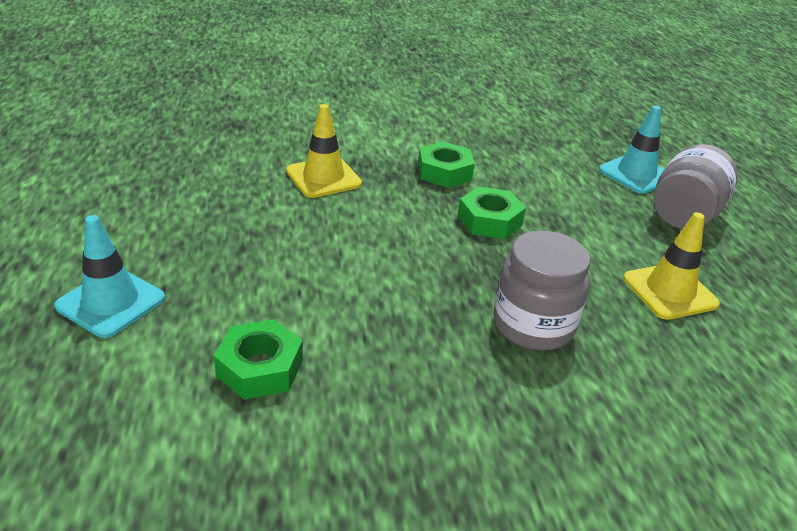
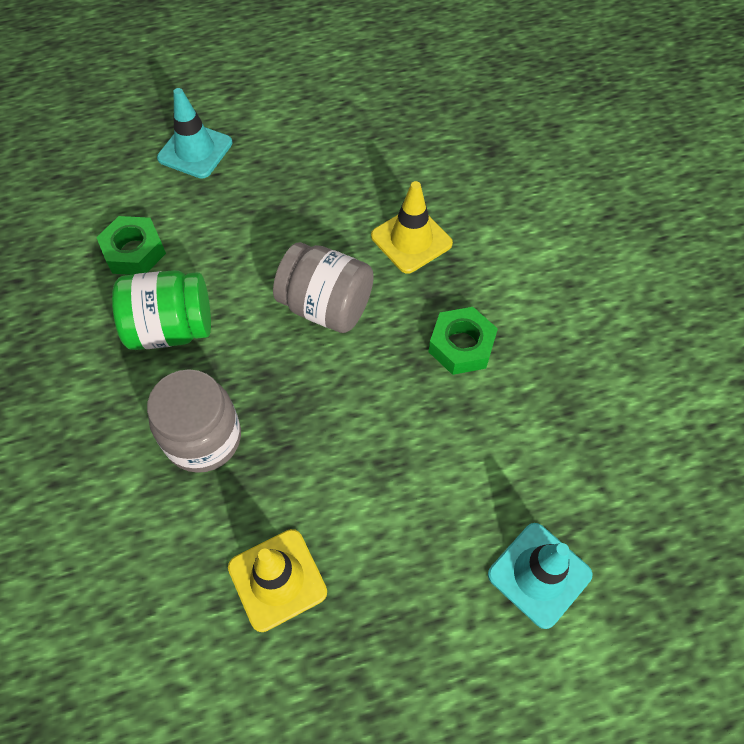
camera: 85 degrees right, 25 degrees up
(390, 341) = (171, 328): none -> green jar
(489, 220) = (372, 396): green nut -> none
(684, 215) = (448, 627): grey jar -> grey jar (326, 306)

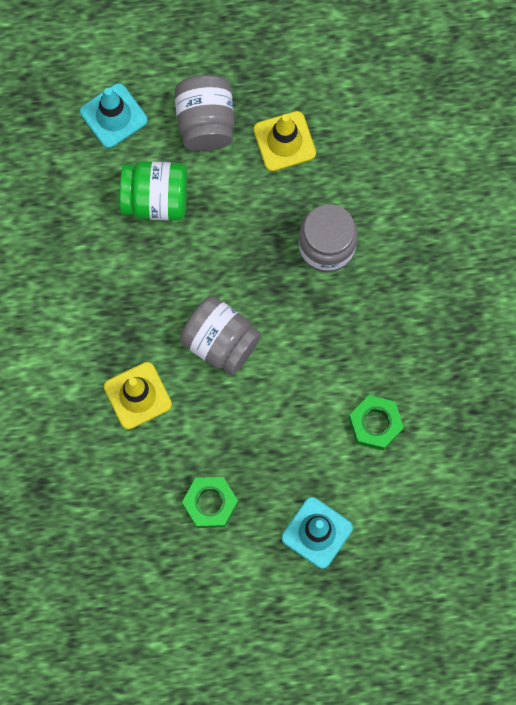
camera: 170 degrees left, 15 degrees up
(171, 328) = (346, 343): green jar -> green jar (156, 199)
(400, 588) = (205, 122): none -> grey jar
(461, 346) = (121, 288): green nut -> green nut (210, 503)

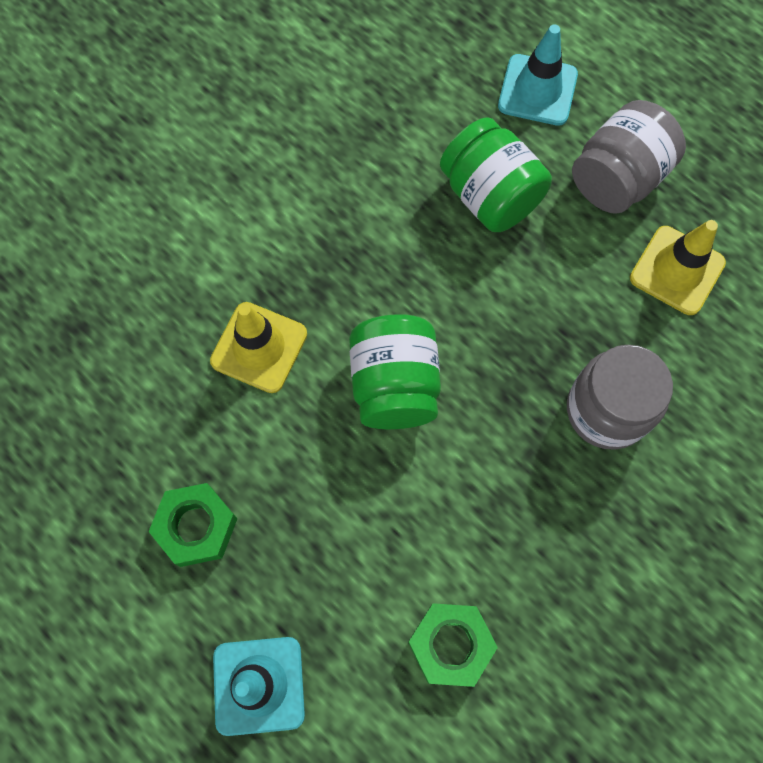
camera: 50 degrees right, 5 degrees down
(220, 342) = (394, 385): grey jar -> green jar

